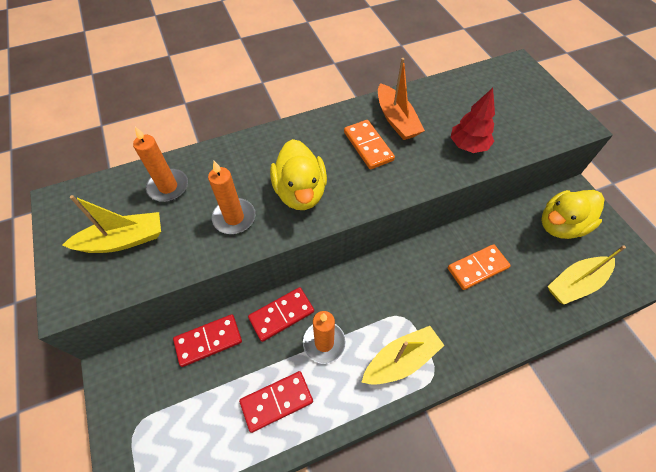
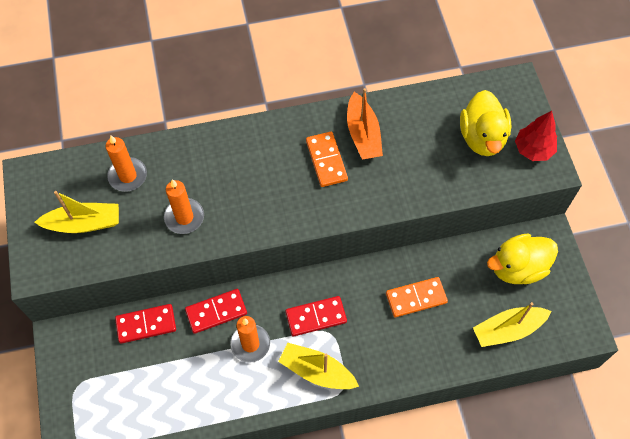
camera: 10 degrees right, 5 degrees up
(276, 401) = (198, 387): red domino -> red domino (316, 317)
(300, 192) = (250, 201): yellow duck -> yellow duck (482, 137)
(401, 360) = (317, 371): yellow boat -> yellow boat turned 135 degrees counterclockwise
(468, 146) = (426, 175): red tree -> red tree (533, 149)

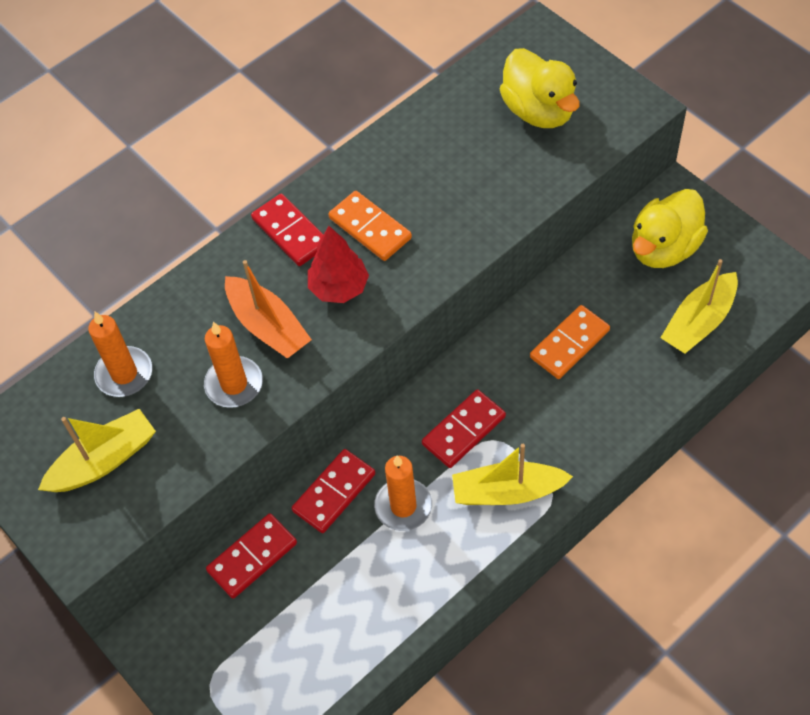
camera: 25 degrees left, 5 degrees down
(278, 137) = (291, 232): none -> red domino
(363, 134) = (394, 176): orange boat -> orange boat (268, 326)
(533, 149) = (606, 95): red tree -> red tree (339, 288)

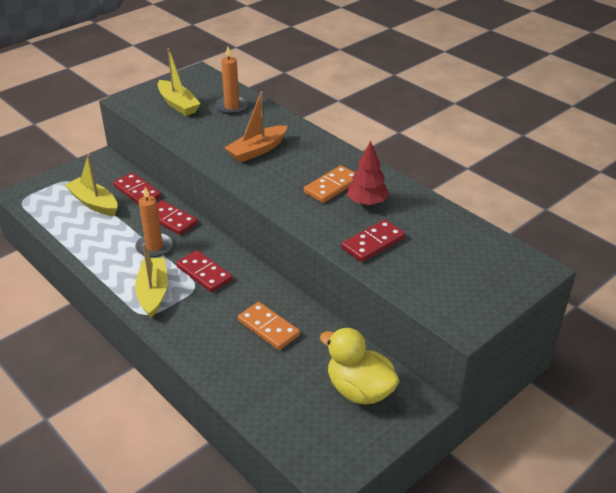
camera: 85 degrees right, 20 degrees down
(234, 384) = (218, 140): orange candle -> none
(291, 232) = (329, 156): red domino -> red domino (373, 243)
(339, 288) = (284, 175): red tree -> red tree (367, 202)
(539, 111) = (449, 266): yellow duck -> none
(699, 322) = (283, 407): yellow boat -> yellow boat (94, 203)

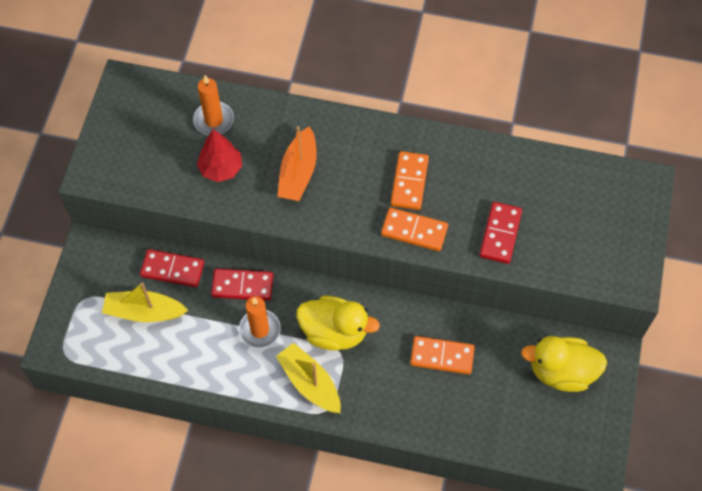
camera: 35 degrees left, 25 degrees up
(178, 104) = (153, 149): yellow boat -> none
(204, 273) = (334, 332): red domino -> yellow duck
(306, 212) = (414, 231): none -> orange domino
(367, 202) = (456, 185): red tree -> red tree (221, 168)

